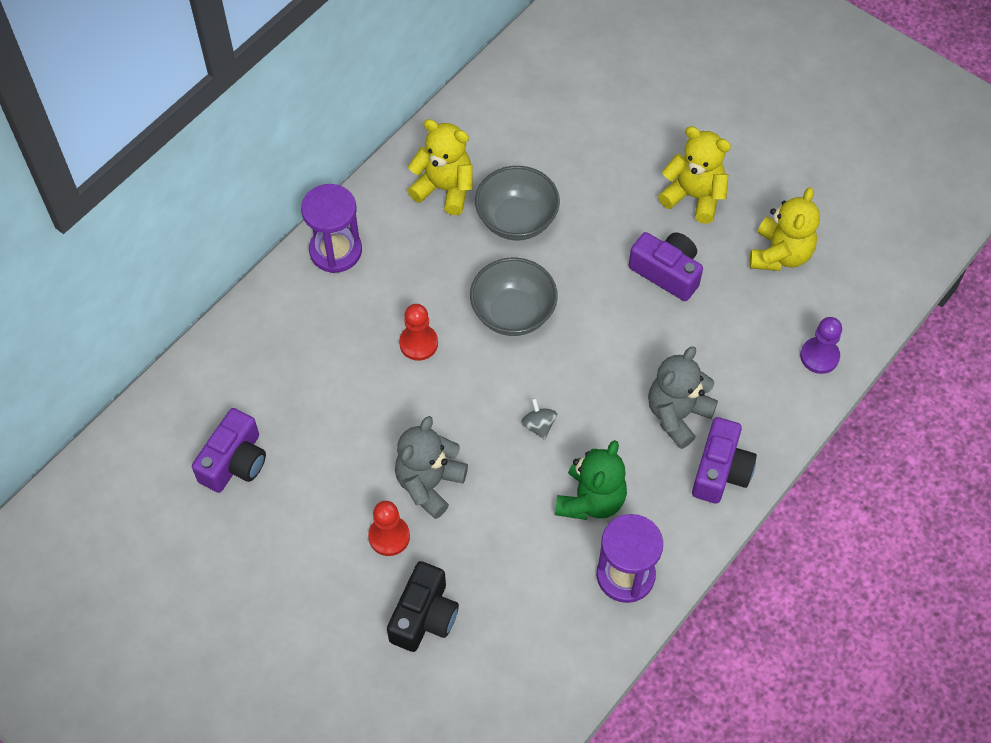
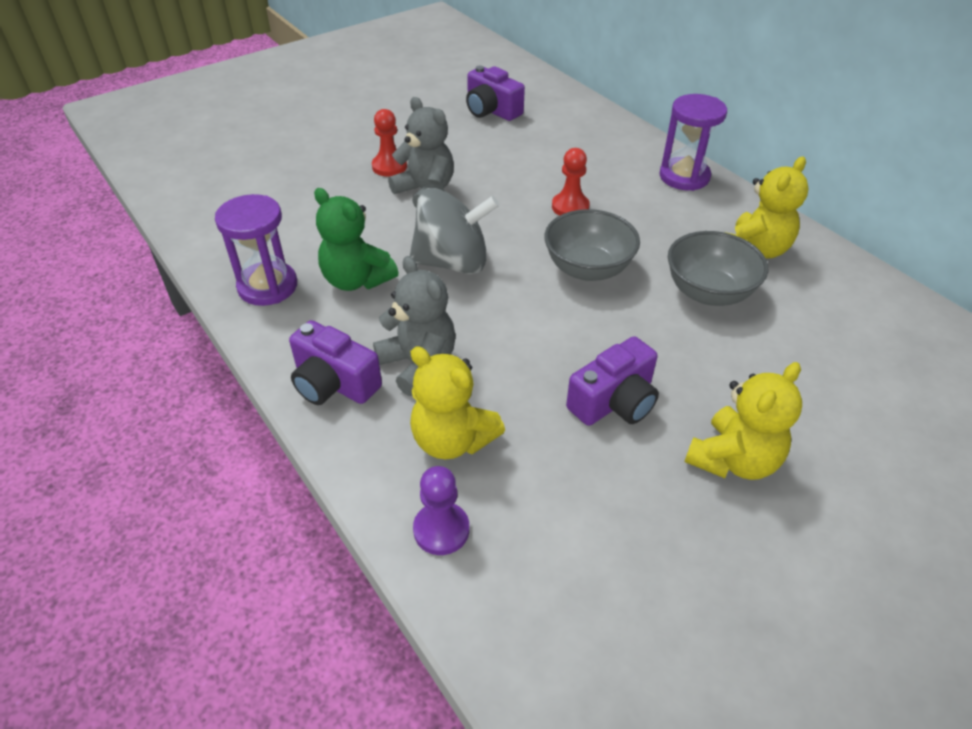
camera: 105 degrees right, 15 degrees down
(424, 616) = (311, 173): black camera -> none
(538, 425) = (452, 262): grey spinning top -> grey spinning top, size x2.47
(780, 254) = (620, 534): yellow teddy bear -> yellow teddy bear (452, 440)

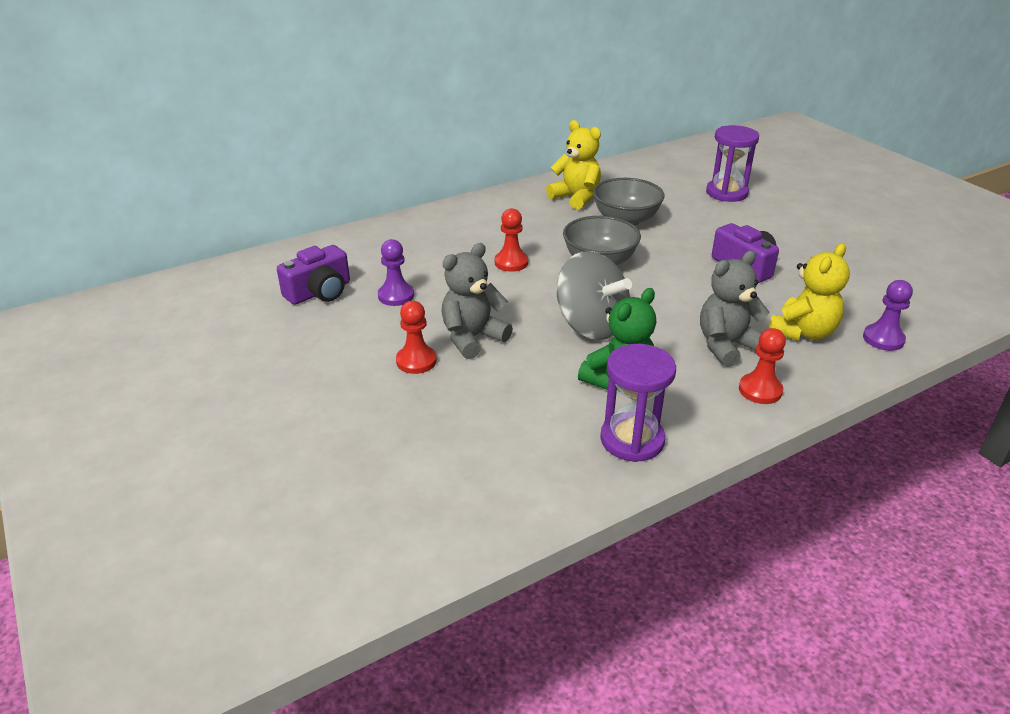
camera: 85 degrees left, 10 degrees down
(334, 383) = (760, 390): purple camera -> red pawn
(452, 262) = (590, 325): grey spinning top -> grey spinning top turned 135 degrees clockwise
(491, 147) = (396, 296): none -> purple pawn
(684, 177) = (475, 210): purple hourglass -> purple hourglass (726, 193)
(733, 460) = (782, 234): yellow teddy bear -> none

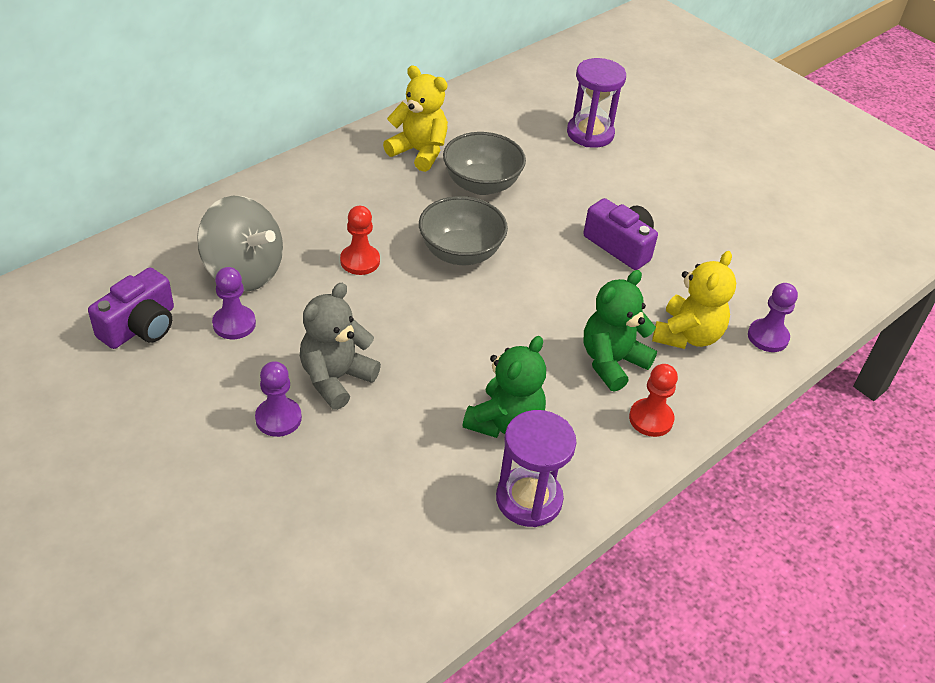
camera: 15 degrees left, 10 degrees up
(416, 361) = (278, 418): red pawn -> purple pawn
(590, 325) = (464, 347): grey spinning top -> grey spinning top (243, 271)
(727, 346) = (612, 362): grey teddy bear -> green teddy bear

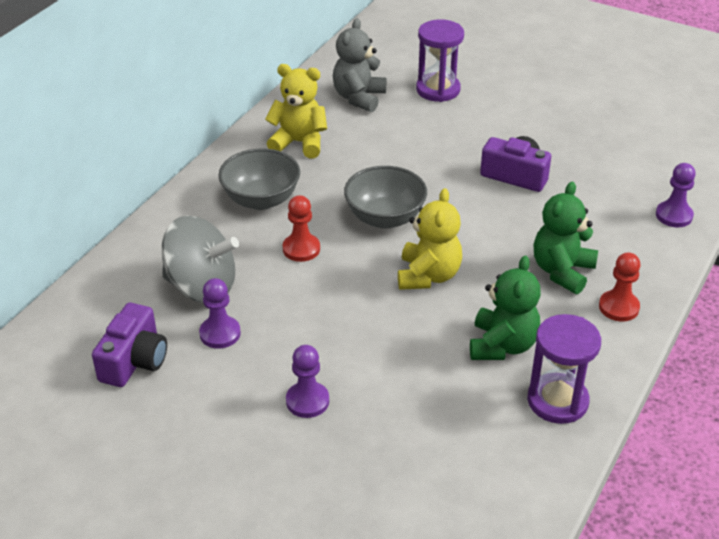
camera: 15 degrees left, 5 degrees down
(336, 378) = (338, 353): grey teddy bear -> grey teddy bear (359, 98)
(481, 184) = (370, 156): grey bowl -> grey bowl (261, 200)
(687, 335) = (610, 232): yellow teddy bear -> yellow teddy bear (428, 276)

